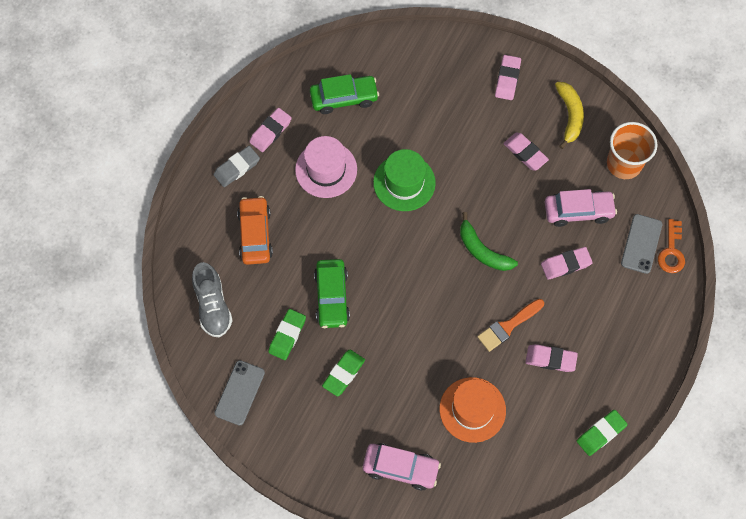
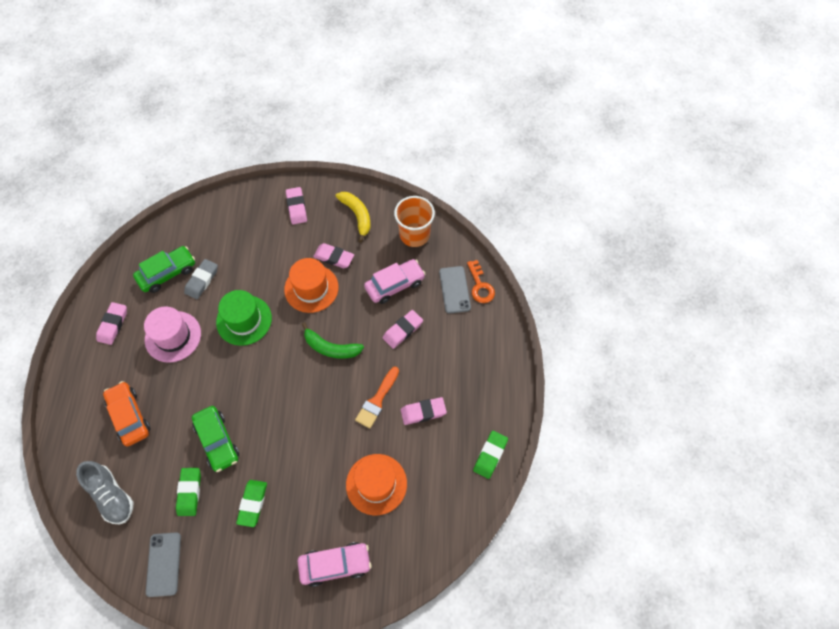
camera: 25 degrees left, 5 degrees down
(237, 168) = (93, 367): grey eraser -> grey eraser (202, 280)
(487, 177) = (311, 288): none -> orange hat

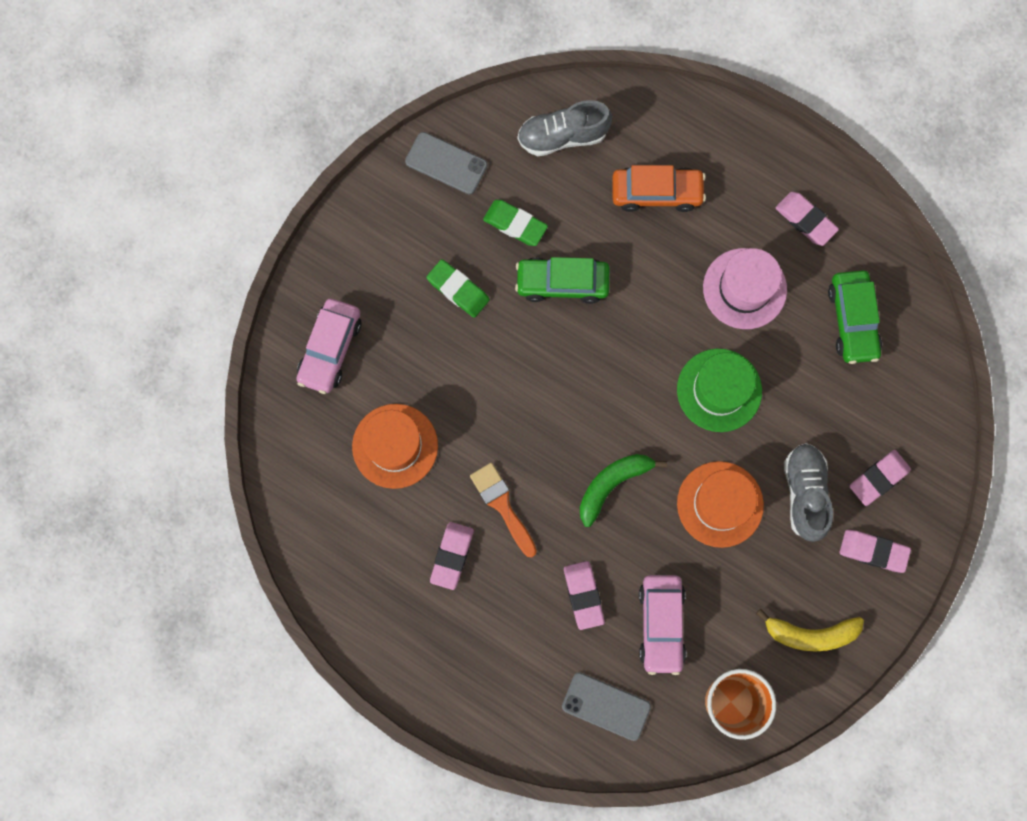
camera: 120 degrees right, 15 degrees up
(202, 280) = (814, 361): grey eraser -> none
(282, 251) = (804, 493): none -> grey shoe
(334, 257) = (754, 561): pink eraser -> pink eraser (878, 478)
(480, 286) = (591, 747): orange key -> none
(490, 455) = (346, 608): green eraser -> none

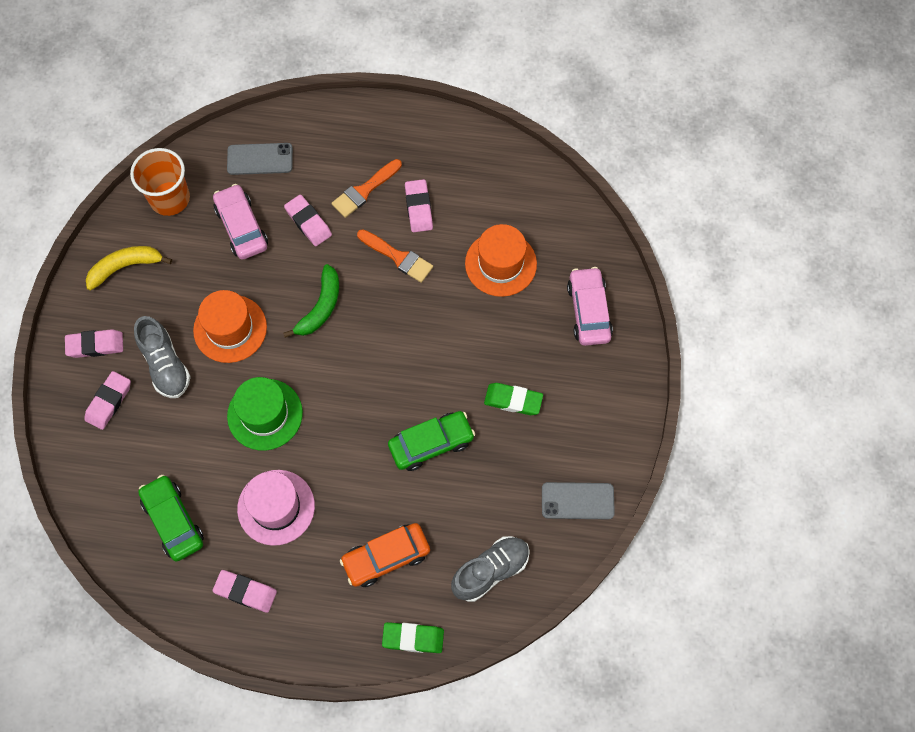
camera: 155 degrees right, 10 degrees down
(503, 607) = (364, 190): none -> orange brush
(515, 224) = (493, 475): green eraser -> green eraser (413, 638)

